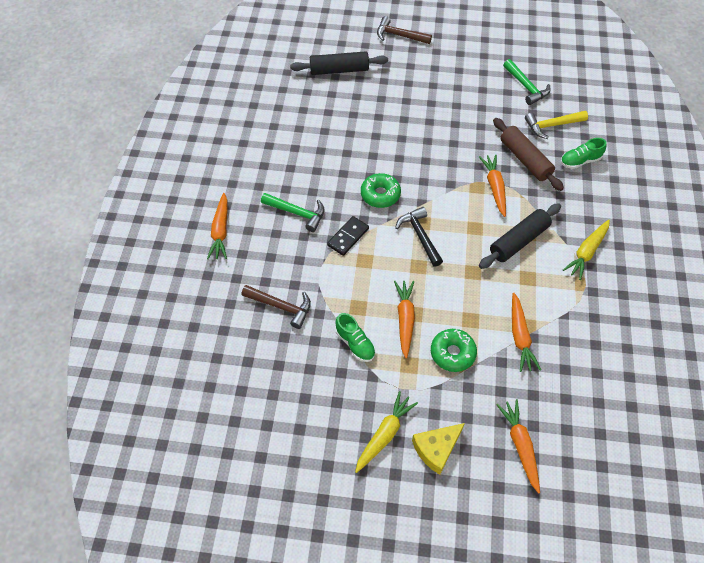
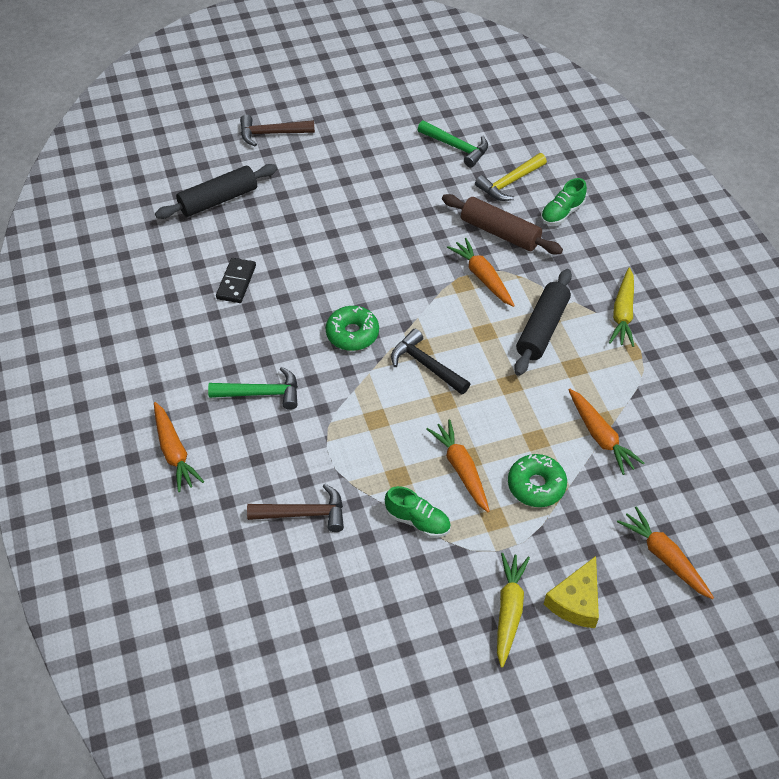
camera: 25 degrees left, 5 degrees down
(348, 237) = (340, 399): black domino -> black domino (236, 282)

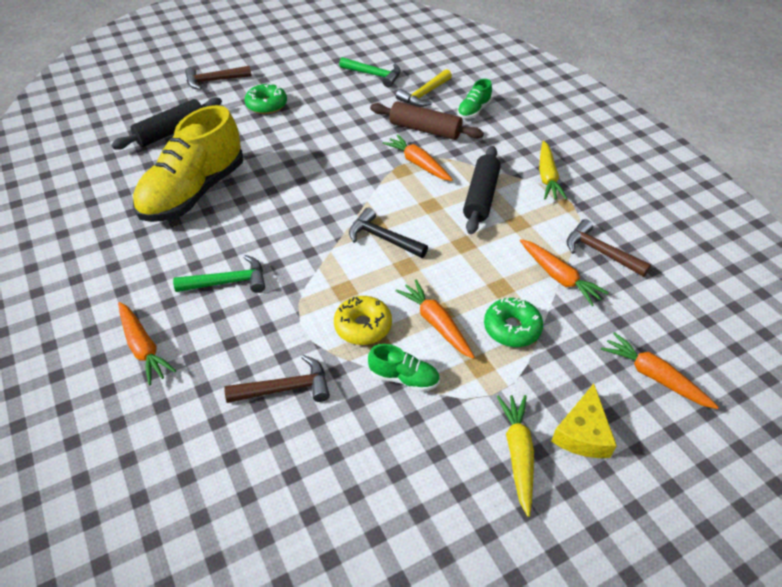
camera: 10 degrees left, 5 degrees down
(236, 282) = (194, 192): black domino -> yellow shoe
(352, 334) = (309, 221): green donut -> green donut (266, 105)
(388, 461) = (363, 326): none -> yellow donut
(653, 414) = (600, 252): none -> brown hammer

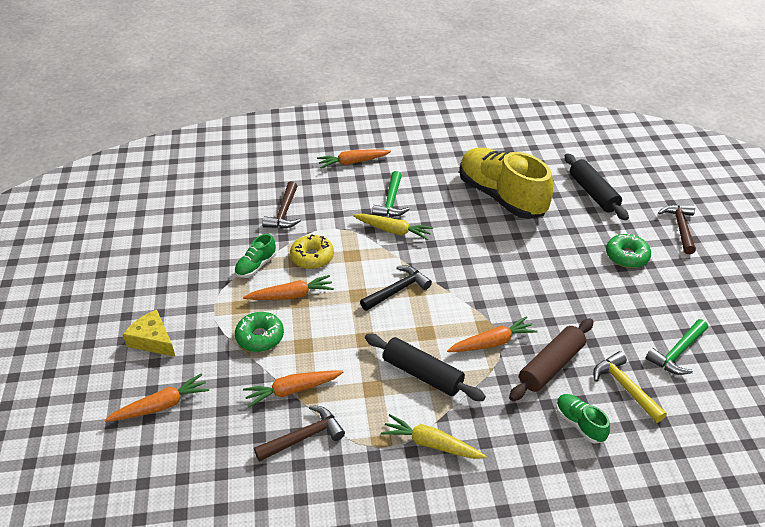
camera: 110 degrees right, 5 degrees down
(518, 454) = (164, 302): yellow carrot -> yellow carrot (393, 231)

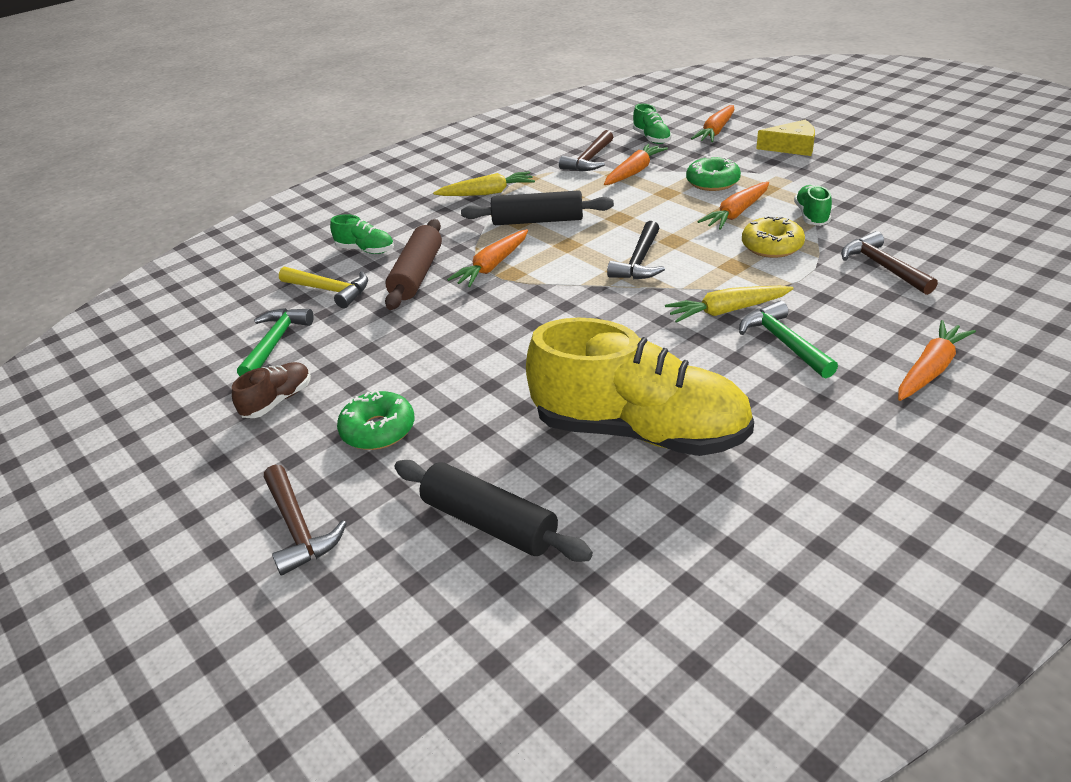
camera: 150 degrees right, 5 degrees down
(218, 435) = (651, 138): none -> green shoe
(681, 303) = (278, 401): none -> brown shoe

